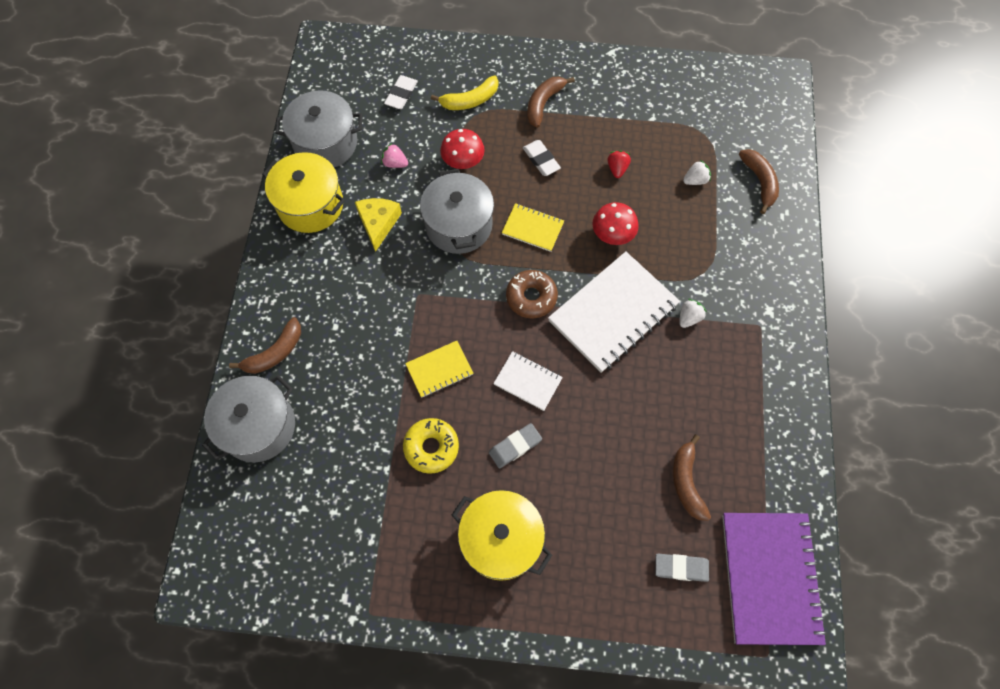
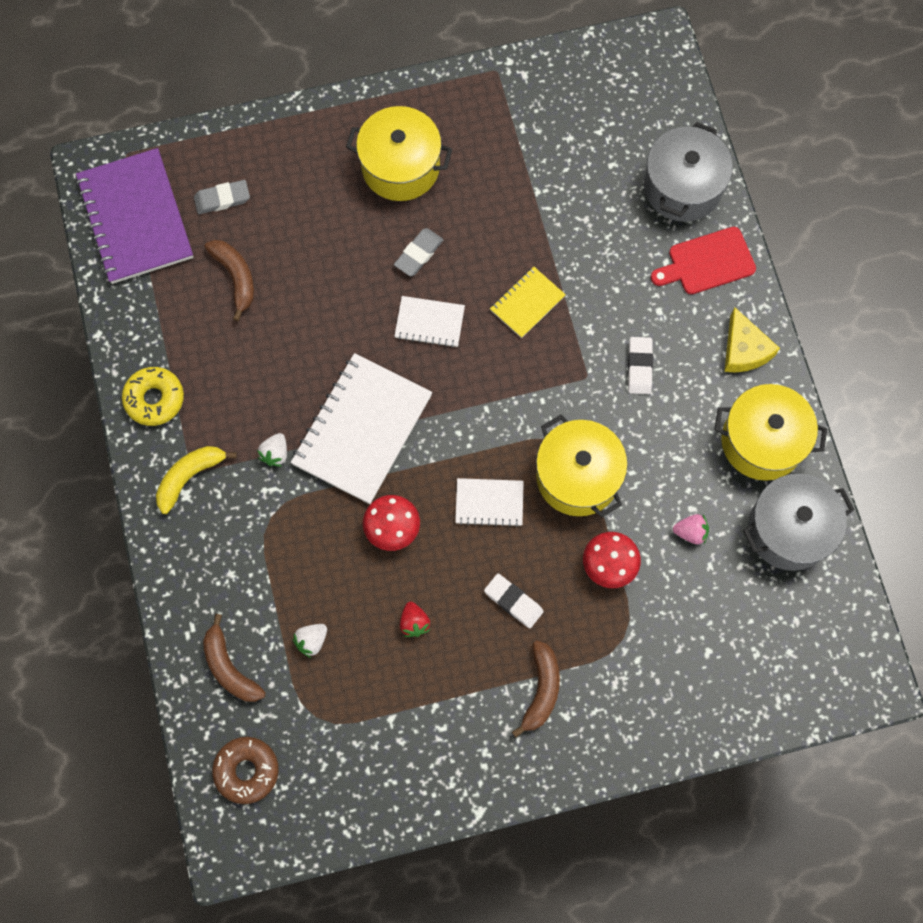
camera: 160 degrees right, 5 degrees up
(275, 352) = (707, 262): brown banana -> red cutting board
(378, 223) = (672, 446): yellow cheese -> yellow cheese (744, 350)
(401, 94) = (731, 636): white eraser -> white eraser (639, 367)
(431, 447) = (502, 225): yellow donut -> yellow donut (154, 399)
(459, 225) = (577, 476): grey pot -> yellow pot
(470, 100) = (638, 660): yellow banana -> yellow banana (190, 477)
(531, 297) = (460, 417): brown donut -> brown donut (246, 771)
(533, 228) = (489, 503): yellow notebook -> white notebook

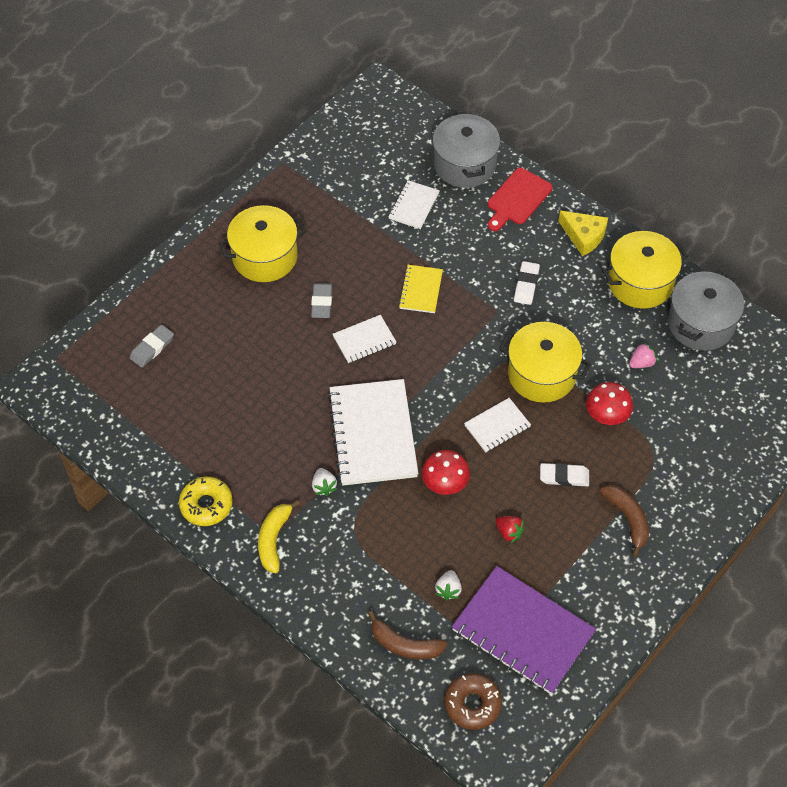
camera: 35 degrees left, 15 degrees down
(135, 218) = (96, 397): purple notebook -> purple notebook (522, 632)
(235, 278) = (203, 392): brown banana -> none
(592, 203) = (413, 206): none -> white notebook
(639, 367) = (526, 285): white eraser -> white eraser turned 45 degrees clockwise

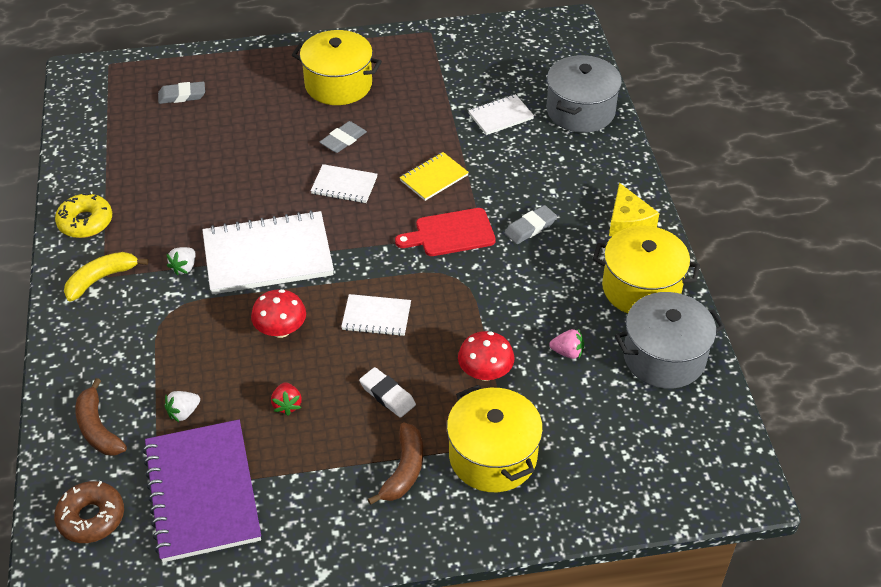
camera: 40 degrees right, 10 degrees down
(372, 434) = (268, 255): white notebook -> white notebook turned 45 degrees clockwise
(517, 199) = (598, 160): red cutting board -> red cutting board (450, 233)
(526, 285) = (530, 227): white eraser -> grey eraser
(541, 374) = (463, 303): yellow pot -> yellow pot (492, 456)

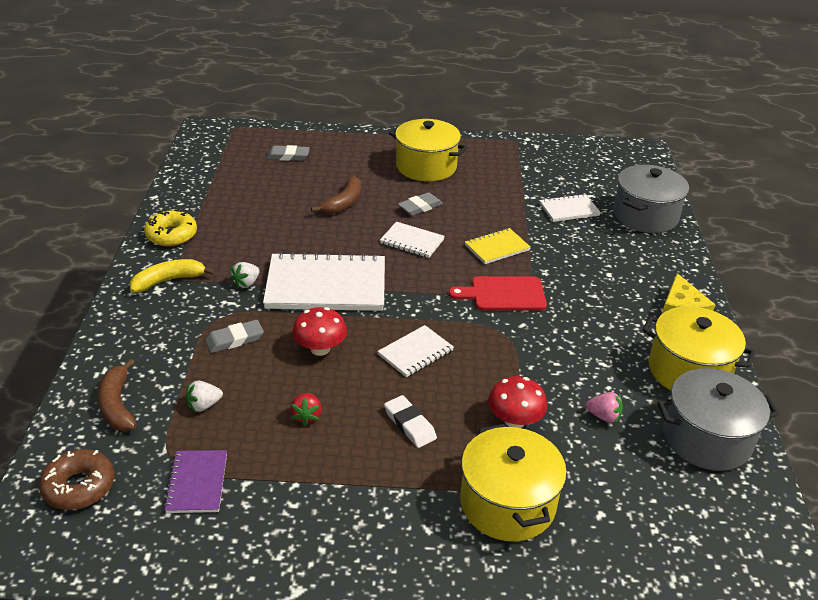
camera: 10 degrees right, 10 degrees down
(202, 492) = (197, 483): purple notebook -> purple notebook, size x0.50
(376, 317) = (415, 353): white notebook -> white notebook turned 60 degrees counterclockwise
(404, 470) = (410, 500): brown banana -> brown banana (343, 203)
(530, 227) = (582, 301): grey eraser -> grey eraser (234, 339)

